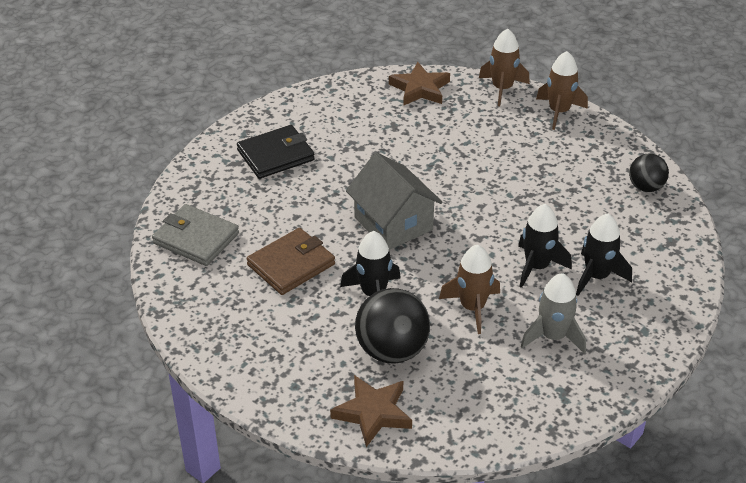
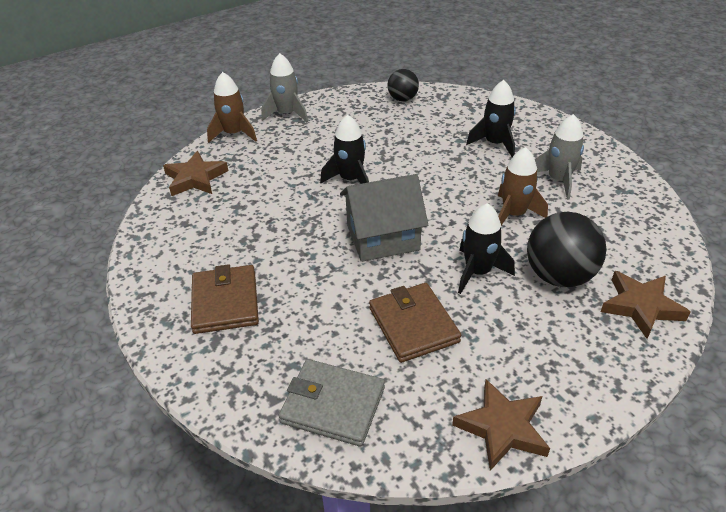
camera: 70 degrees left, 0 degrees up
(196, 238) = (333, 405): grey wallet -> grey wallet turned 60 degrees clockwise
(203, 333) = (502, 427): none -> brown star
(276, 155) = (225, 302): black wallet -> brown wallet
(537, 267) = (474, 169): black rocket -> black rocket (350, 180)
(559, 111) = (286, 114): brown rocket -> grey rocket

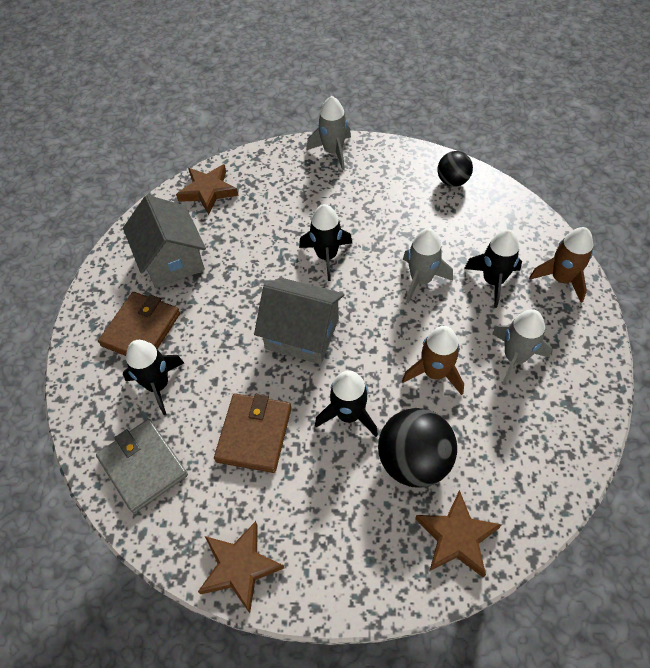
camera: 35 degrees right, 15 degrees up
(206, 239) = (172, 260): none -> grey house
(234, 134) = (273, 155): brown rocket -> brown rocket (561, 279)
(285, 335) = (158, 385): none -> black rocket
(442, 164) = (421, 280): none -> grey rocket

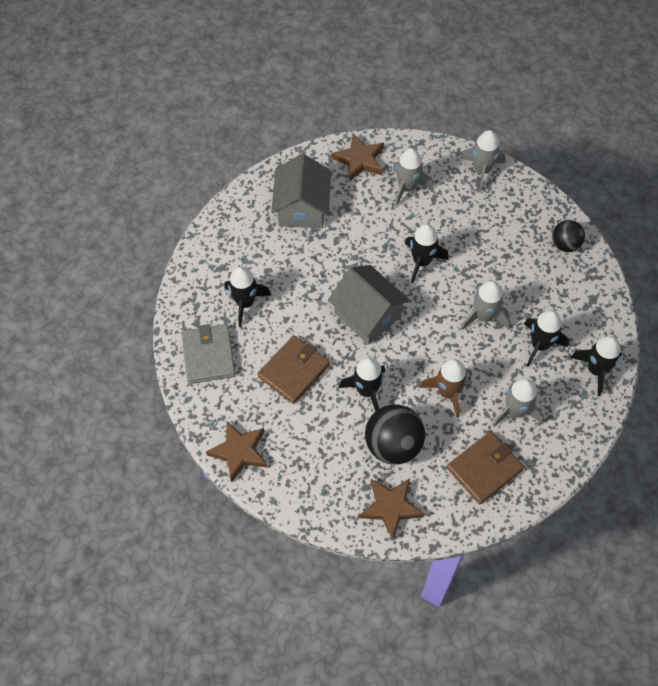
camera: 25 degrees right, 5 degrees up
(141, 329) = (253, 254): brown wallet -> brown wallet (484, 469)
(270, 196) = (407, 188): none -> grey rocket
(561, 279) = (596, 370): brown rocket -> black rocket

